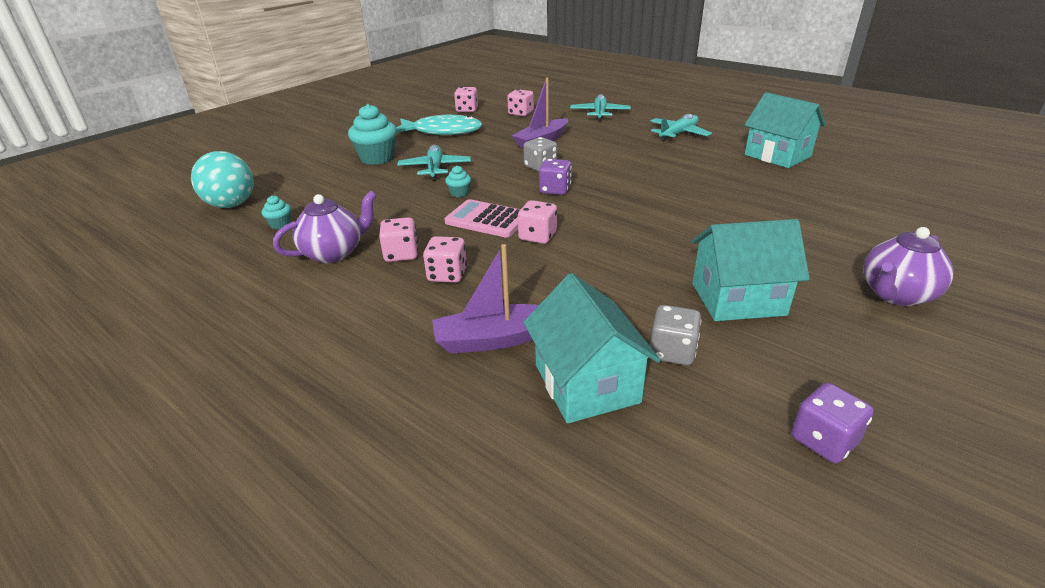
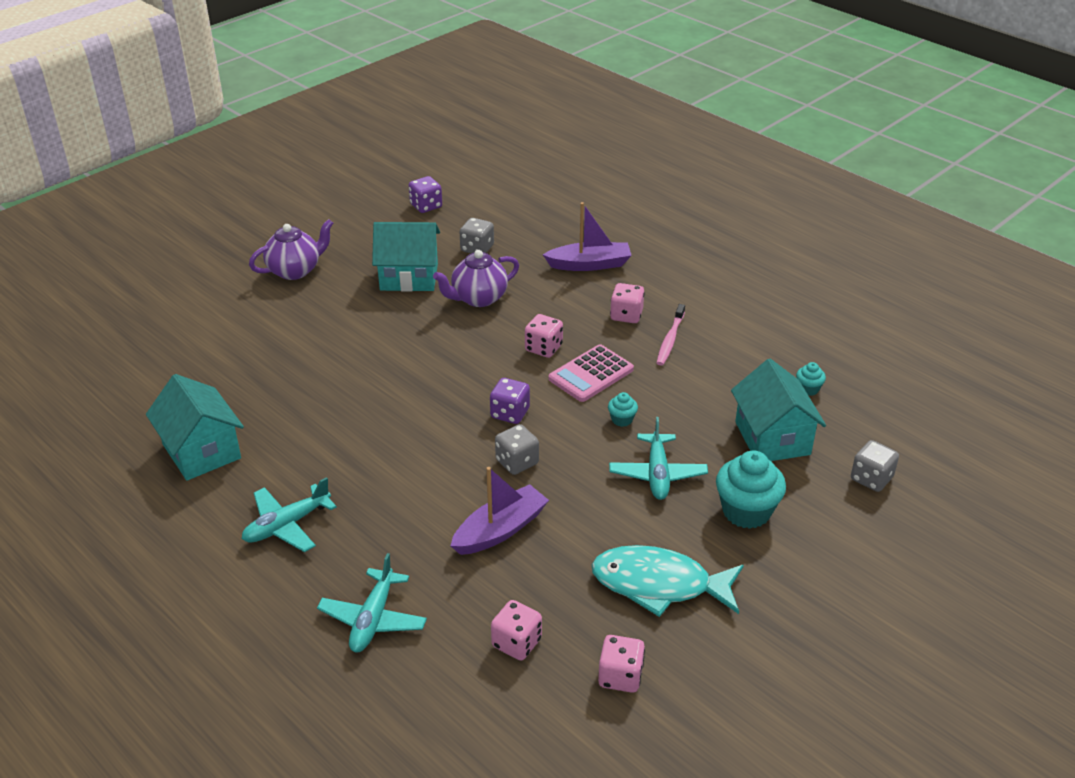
camera: 175 degrees left, 5 degrees up
(231, 205) = (888, 427): turquoise ball -> none
(274, 177) = (871, 478): none -> grey dice
(334, 253) = (733, 347): purple teapot -> purple teapot (478, 298)
(401, 254) = (670, 339): pink dice -> pink toothbrush
(487, 220) = (591, 374): pink calculator -> pink calculator turned 105 degrees clockwise
(586, 383) = (537, 237): turquoise house -> turquoise house (772, 438)

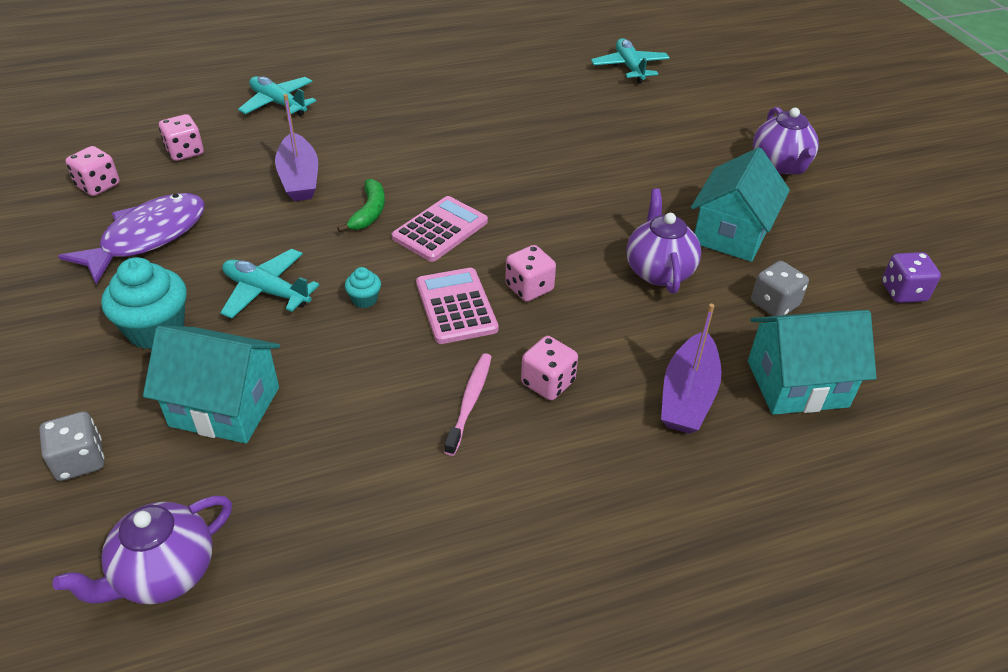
camera: 115 degrees right, 5 degrees up
(202, 451) = (524, 74): turquoise house -> turquoise house (797, 384)
(287, 525) = (407, 91): turquoise plane -> turquoise plane (629, 67)
(510, 413) = (440, 230): purple dice -> pink calculator
(517, 462) = (369, 212): grey dice -> green banana
(659, 584) = (148, 237): turquoise fish -> purple fish
(670, 339) = (469, 402): pink toothbrush -> pink toothbrush turned 60 degrees clockwise
(808, 389) = (267, 493): turquoise cupcake -> none
(888, 402) = (164, 574): none -> purple teapot

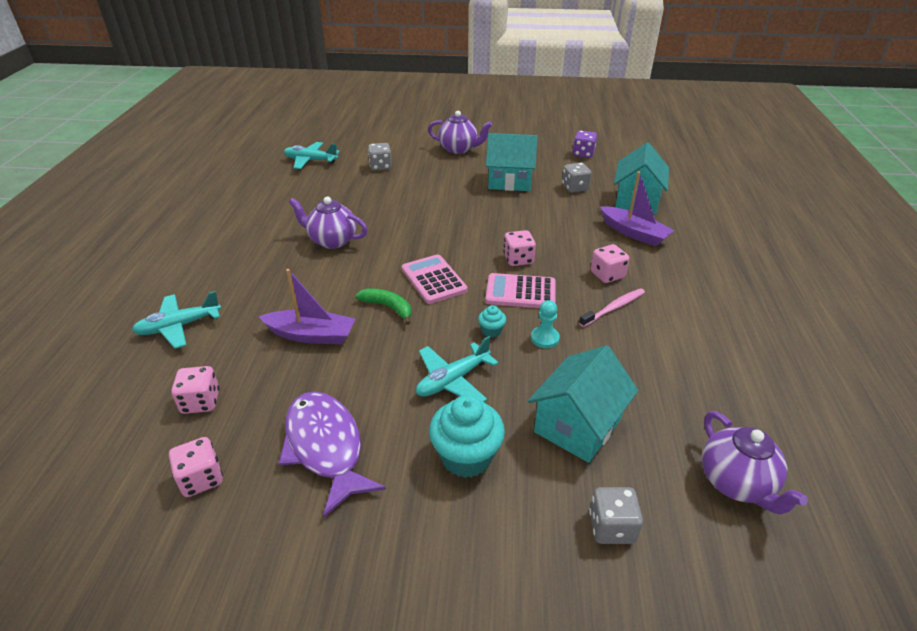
camera: 65 degrees left, 5 degrees down
(371, 348) = (544, 338): none -> turquoise pawn
(469, 402) = (613, 308): pink toothbrush -> pink toothbrush turned 105 degrees clockwise
(658, 271) = (528, 212): purple teapot -> purple teapot (332, 240)
(664, 118) = (380, 166): none -> grey dice
(731, 234) = (509, 181): turquoise house -> turquoise house turned 45 degrees counterclockwise

